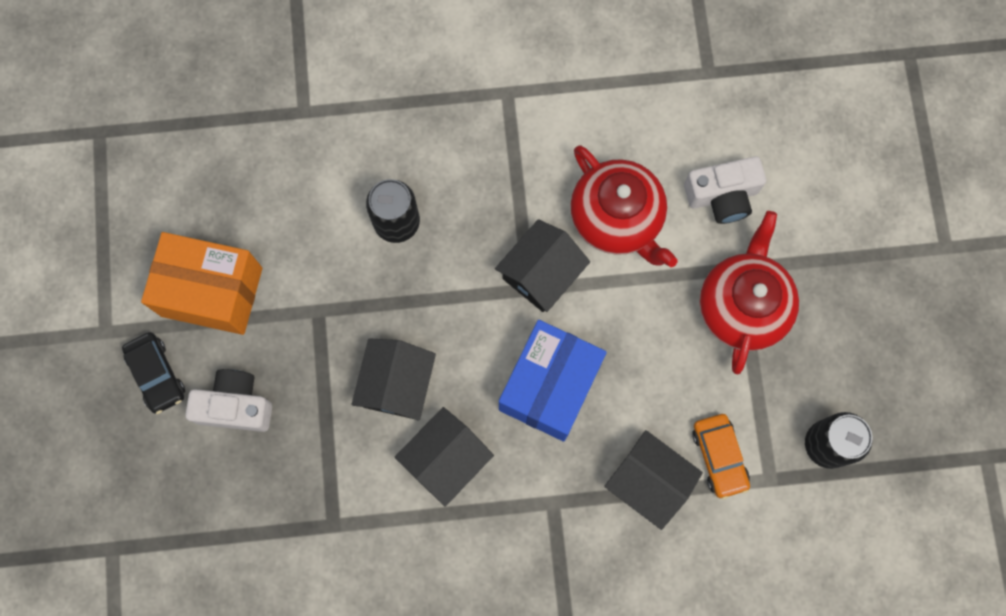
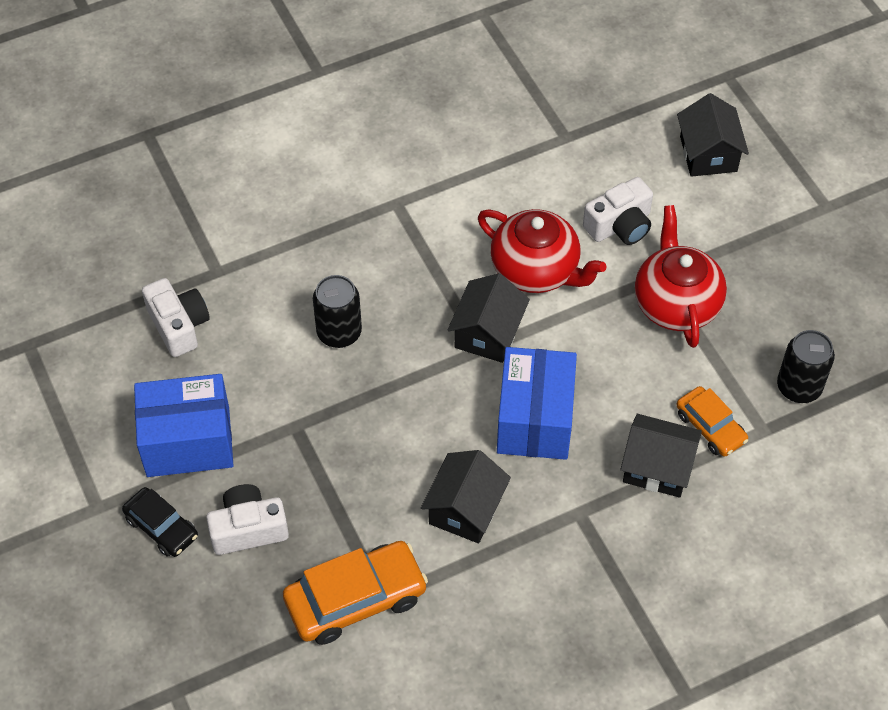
camera: 20 degrees left, 20 degrees down
(212, 292) = (188, 442): orange box -> blue box
(246, 160) = (179, 325): none -> white camera
(308, 516) = (355, 599): none -> orange car
(397, 384) = (394, 462): black house -> black house (708, 154)

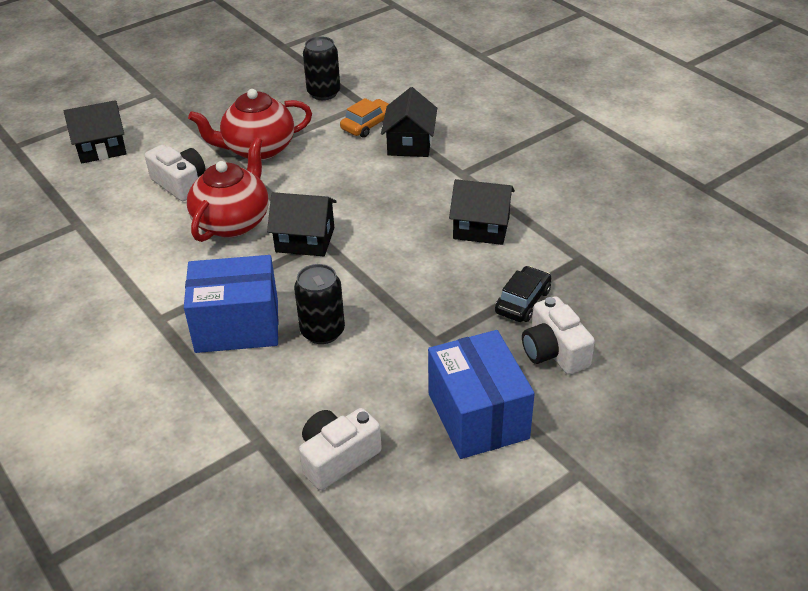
camera: 100 degrees left, 15 degrees down
(161, 527) = (579, 413): black car -> black car (522, 301)
(355, 599) = (589, 273): orange car -> none
(535, 419) = (385, 204): blue box -> blue box (237, 326)

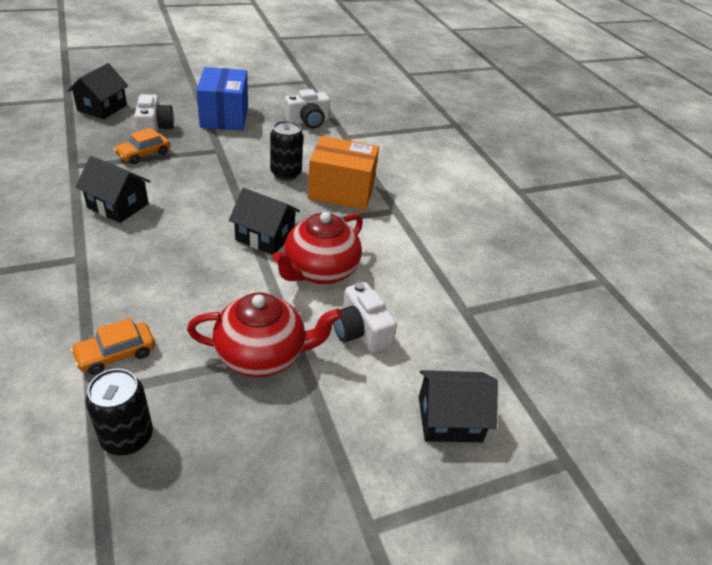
camera: 170 degrees left, 0 degrees up
(237, 326) = (341, 191): blue box -> orange box
(410, 143) = (94, 310): black house -> black house (102, 108)
(522, 301) = (143, 154): black car -> orange car

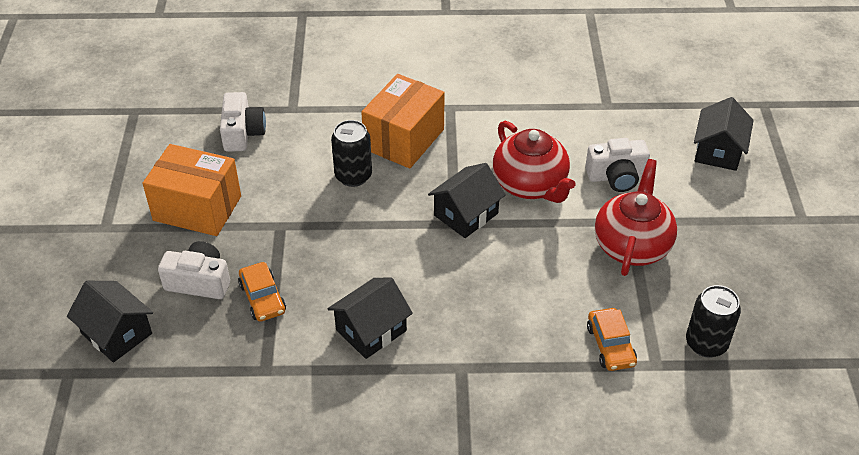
camera: 65 degrees left, 5 degrees up
(224, 116) = (197, 208): blue box -> orange box

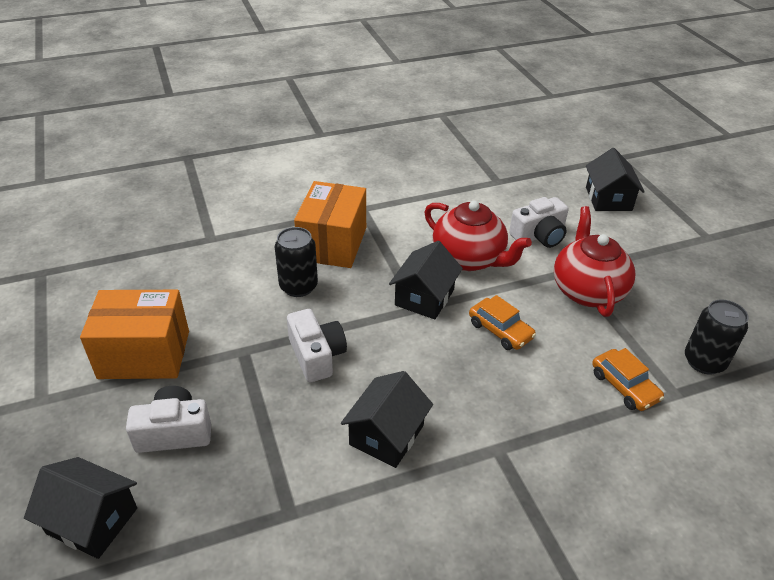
camera: 20 degrees left, 5 degrees down
(242, 133) = (167, 270): white camera -> white camera (316, 356)
(263, 298) = (254, 431): orange car -> orange car (500, 330)

